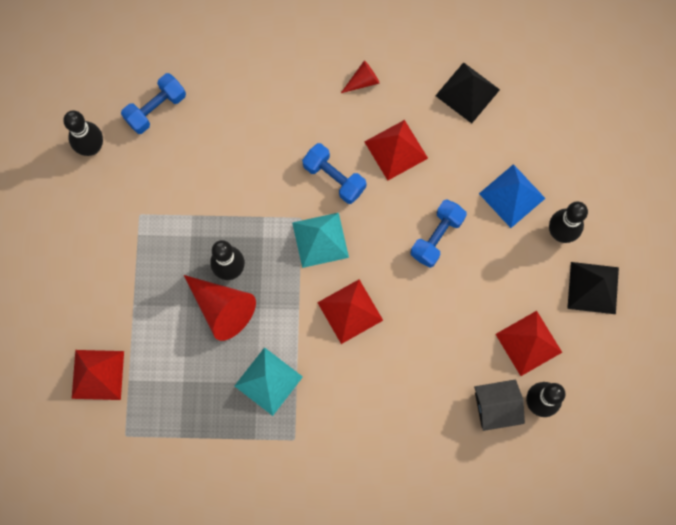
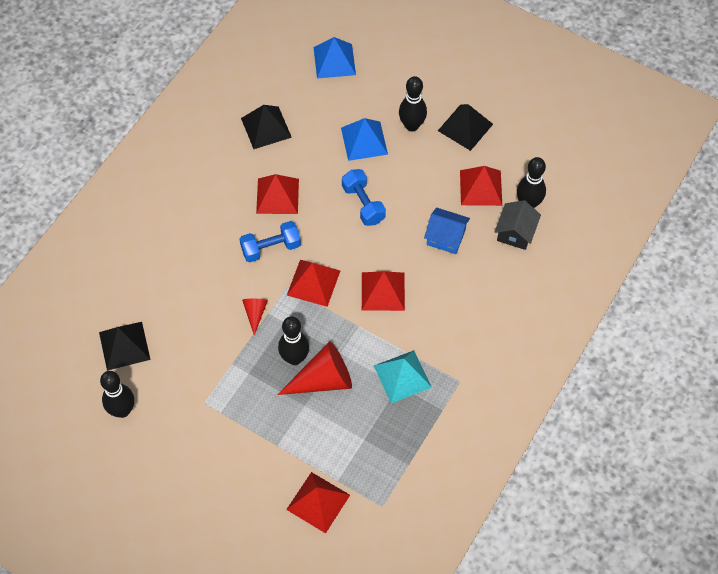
camera: 60 degrees left, 15 degrees down
(156, 109) = (124, 345): blue dumbbell -> black pyramid
(320, 240) = (313, 282): turquoise pyramid -> red pyramid
(363, 81) = (208, 190): red cone -> red cone (255, 313)
(448, 339) = (446, 237): none -> blue house
(590, 111) = (334, 61): none -> blue pyramid

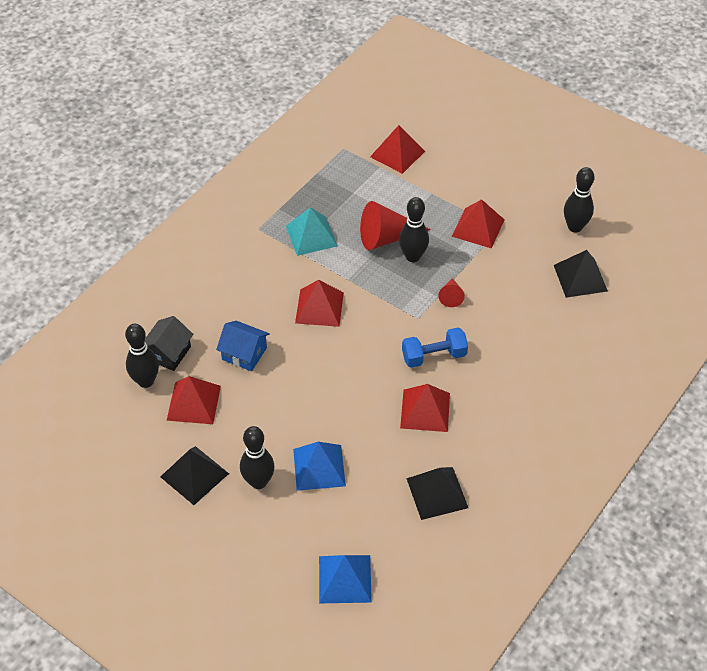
camera: 175 degrees left, 10 degrees down
(313, 282) = (390, 320): red pyramid -> red pyramid (478, 228)
(363, 204) = (329, 394): blue dumbbell -> none

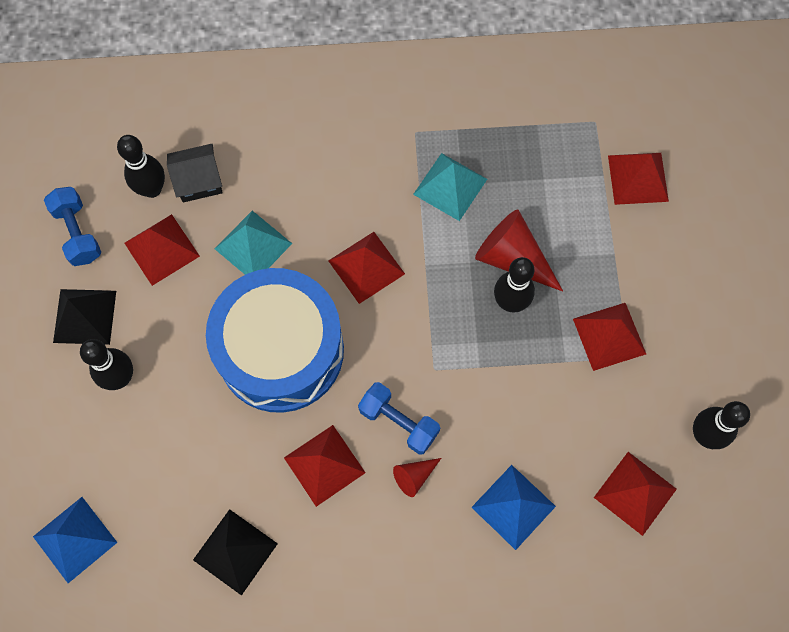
camera: 50 degrees right, 20 degrees up
(130, 441) = (78, 233): none -> blue dumbbell
(244, 354) = (253, 246): blue house -> turquoise pyramid
(319, 467) = (178, 418): blue pyramid -> blue pyramid (513, 506)
(328, 384) = (280, 350): none -> blue drum
(451, 296) = (490, 380): red cone -> red cone (414, 476)
(580, 278) = (635, 493): black pyramid -> red pyramid

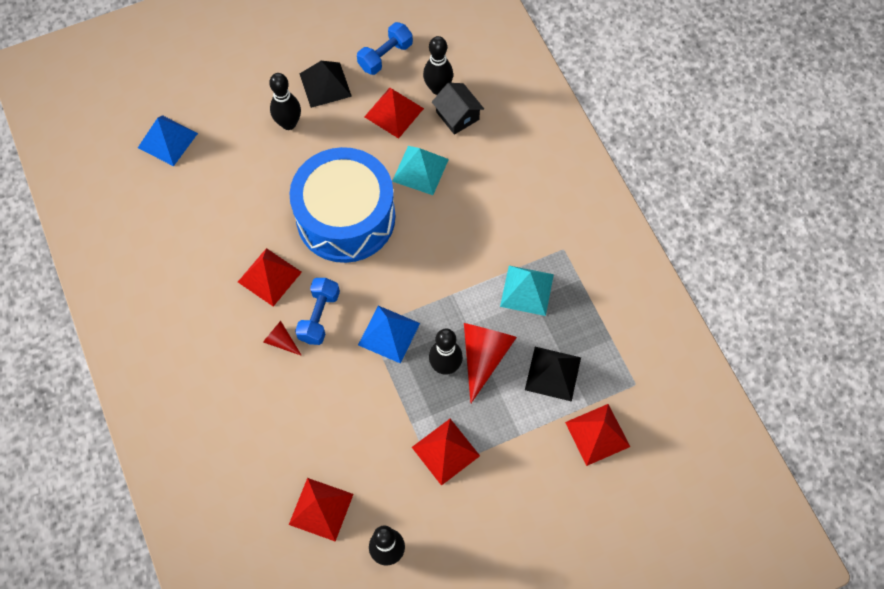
camera: 70 degrees right, 5 degrees down
(235, 551) = (189, 241): black pyramid -> black pyramid (553, 373)
(366, 267) = (434, 252): red pyramid -> none
(513, 506) = (281, 419): blue pyramid -> blue pyramid (389, 334)

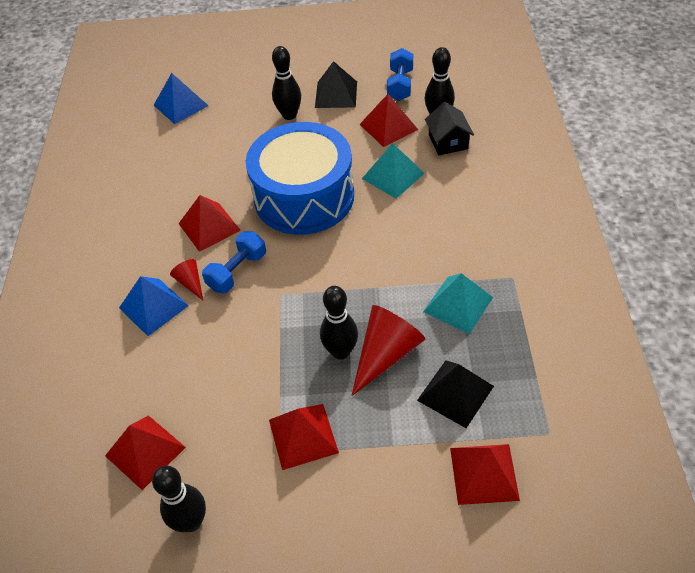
camera: 25 degrees right, 15 degrees down
(385, 56) = (400, 85): blue dumbbell -> blue dumbbell turned 60 degrees counterclockwise
(389, 334) = (297, 305): blue pyramid -> blue pyramid (153, 306)

